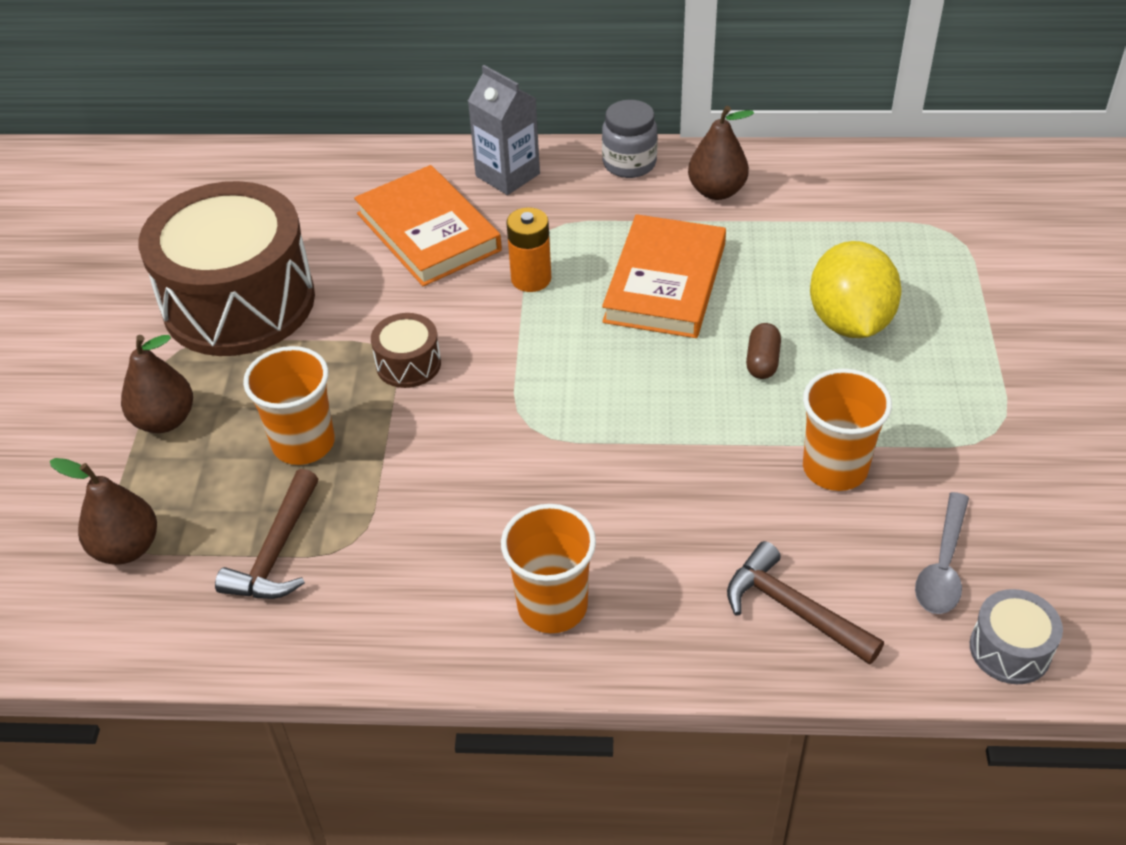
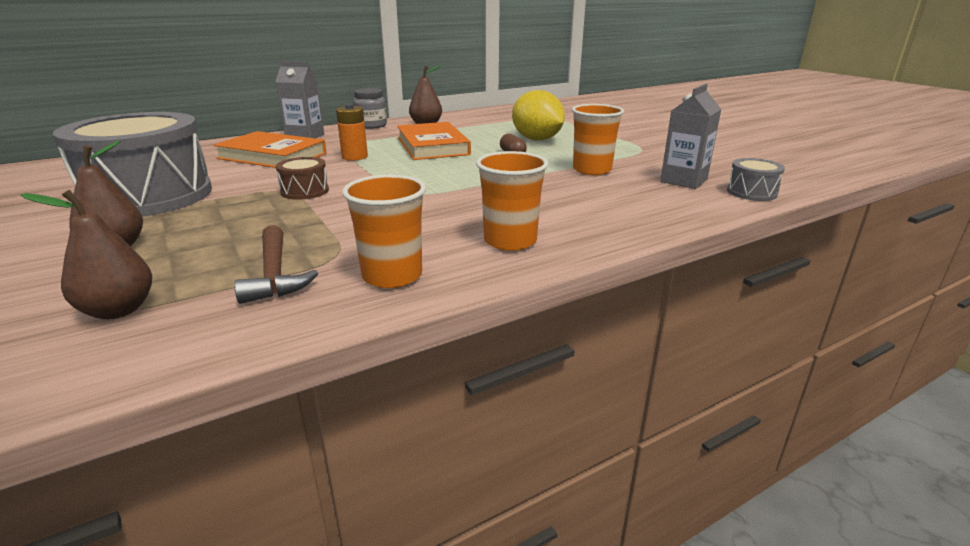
camera: 35 degrees left, 20 degrees down
(239, 302) = (148, 196): brown drum -> grey drum
(303, 443) = (253, 230): orange cup -> orange cup (392, 276)
(793, 609) = (641, 207): brown hammer -> none
(943, 566) = (683, 181): grey spoon -> grey carton

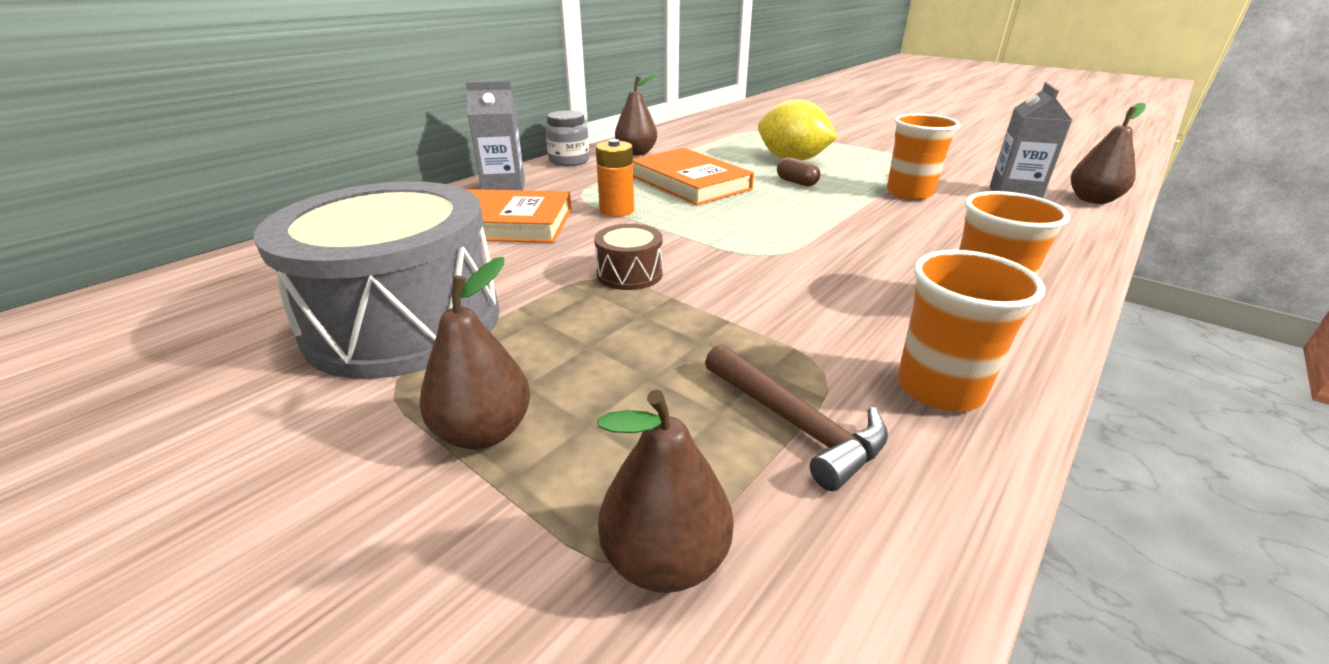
camera: 20 degrees left, 5 degrees up
(751, 192) = (1092, 200): grey drum -> brown pear

